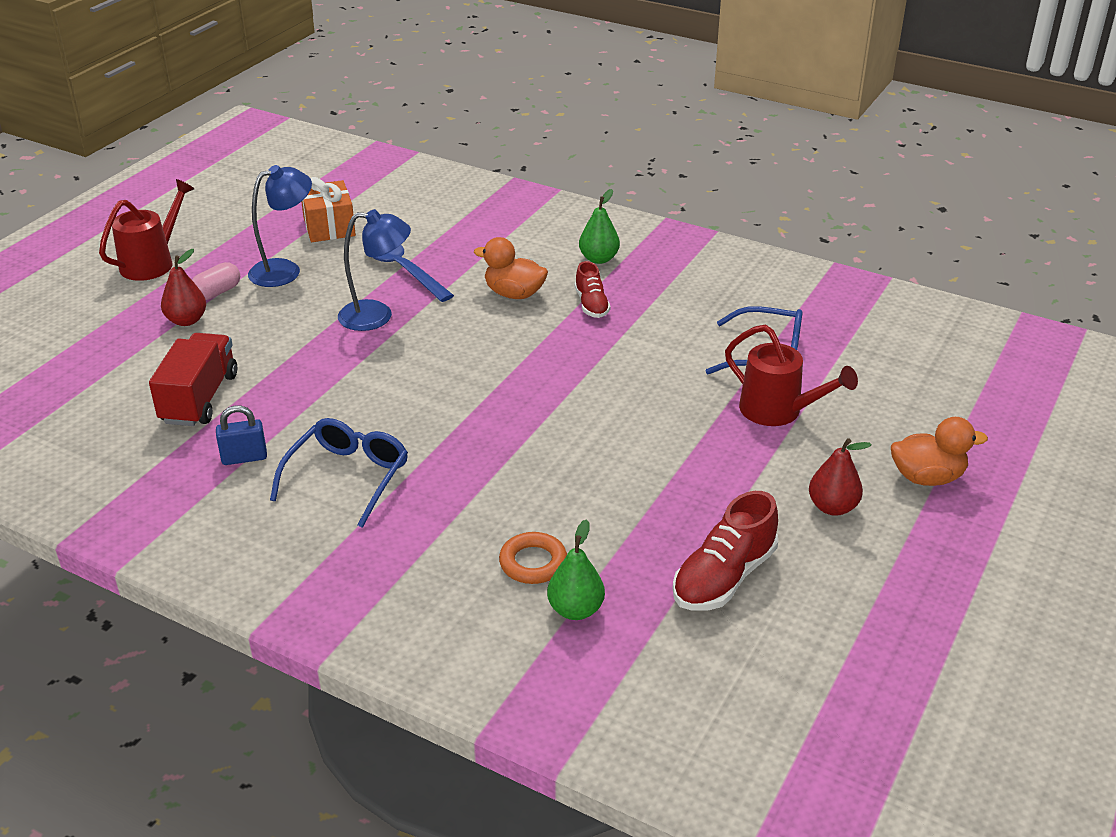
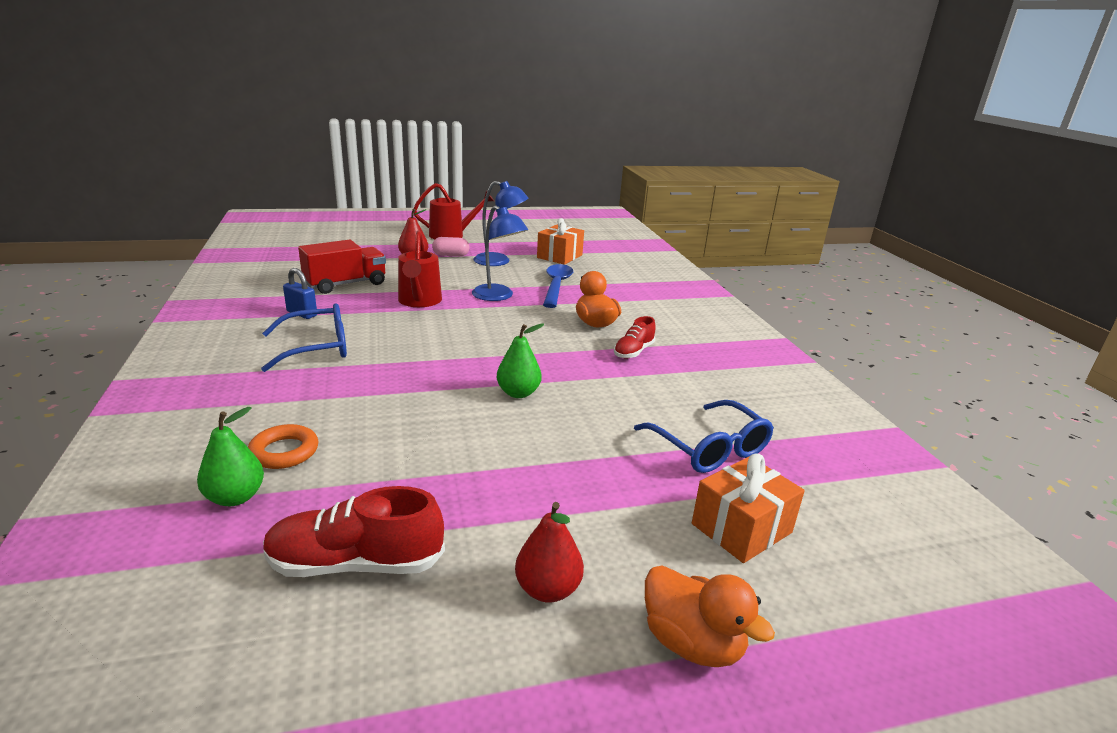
camera: 45 degrees right, 10 degrees down
(599, 259) = (688, 334): green pear -> green pear (518, 393)
(779, 411) = (645, 488): red watering can -> red watering can (419, 302)
(859, 398) = (741, 528): none -> orange gift

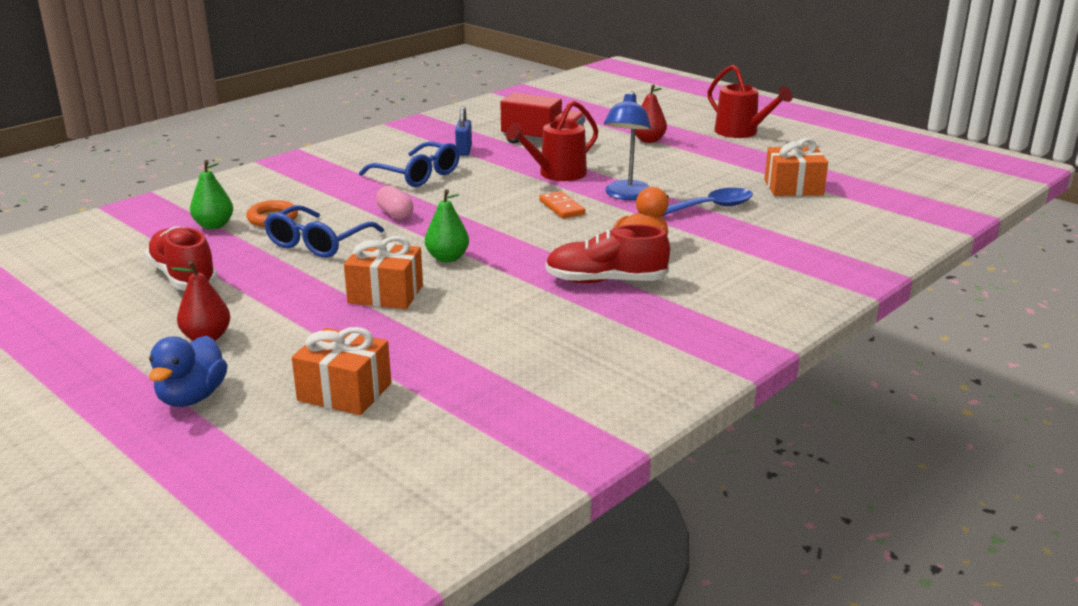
camera: 60 degrees right, 0 degrees up
(451, 255) = (687, 149): pink capsule -> pink capsule (395, 214)
(485, 321) = (561, 207): none -> orange domino
(499, 261) = (716, 170): blue lamp -> none
(558, 444) = (385, 294): none -> orange gift
(633, 351) = (605, 281): red shoe -> red shoe, size x1.63
(692, 643) = (192, 397): orange duck -> blue duck
(709, 448) = (458, 355): blue glasses -> blue glasses (318, 243)

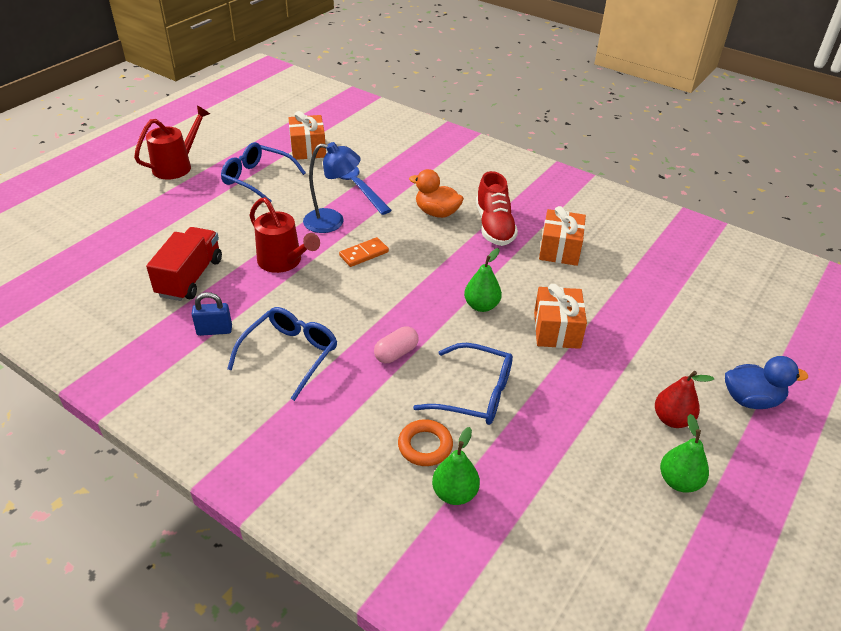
camera: 100 degrees left, 15 degrees up
(130, 324) = (679, 481): none -> green pear
(183, 277) = (578, 476): red shoe -> none
(344, 392) = (697, 324): orange gift -> orange gift (559, 249)
(648, 140) = (192, 213): red pear -> none
(717, 164) = (257, 179): none -> blue glasses

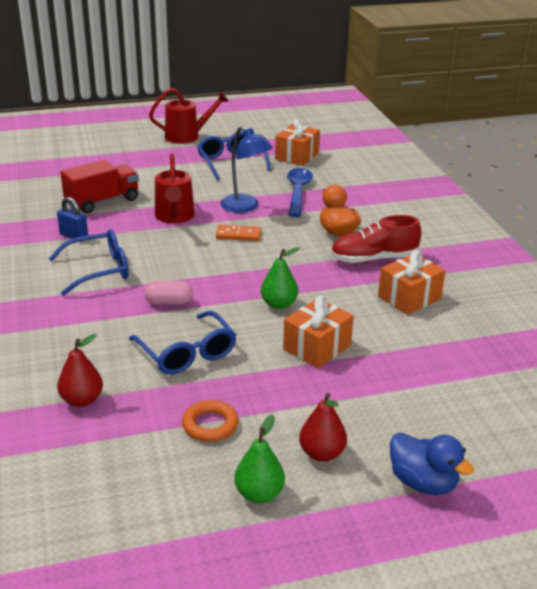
camera: 40 degrees right, 10 degrees down
(425, 446) = (105, 363): orange ring -> orange ring (210, 425)
(454, 493) = (82, 400): green pear -> red pear
(494, 226) = (373, 259): red shoe -> red shoe turned 45 degrees clockwise

